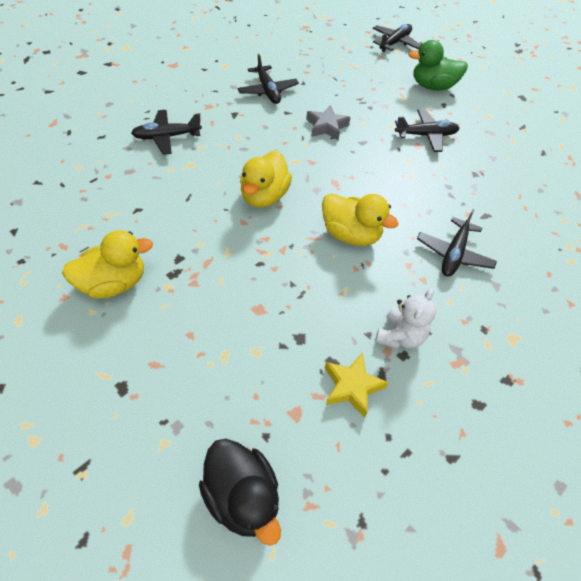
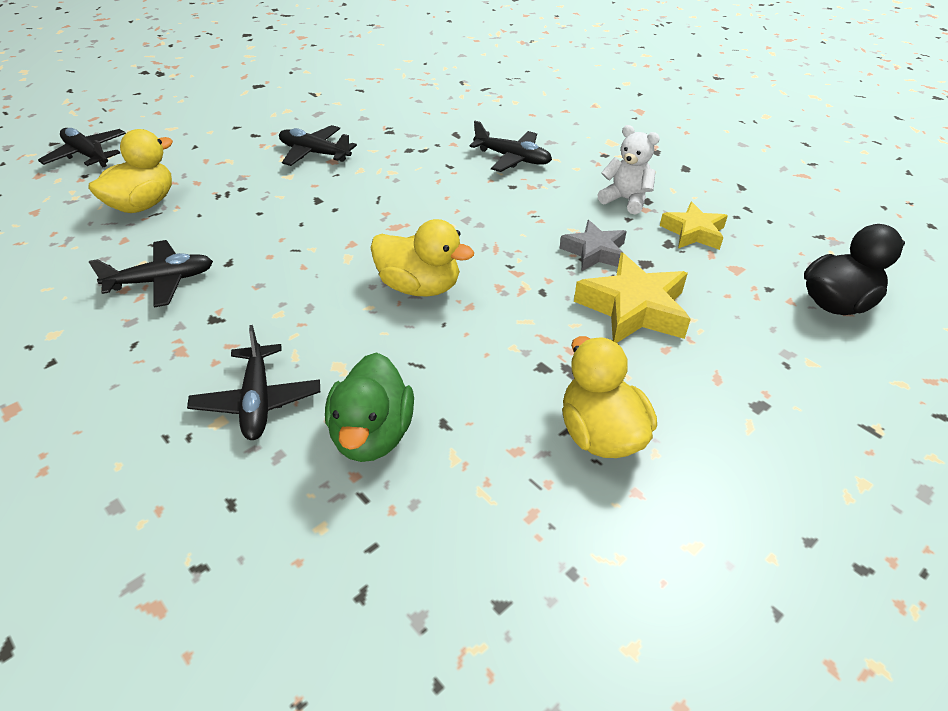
camera: 85 degrees left, 10 degrees down
(238, 320) = (633, 308): none -> yellow star
(326, 127) = (276, 227): grey star -> grey star (594, 252)
(351, 235) = (489, 220): yellow duck -> yellow duck (143, 205)
(426, 135) = (314, 153): black plane -> black plane turned 60 degrees counterclockwise
(432, 86) = (212, 138): green duck -> green duck (372, 435)

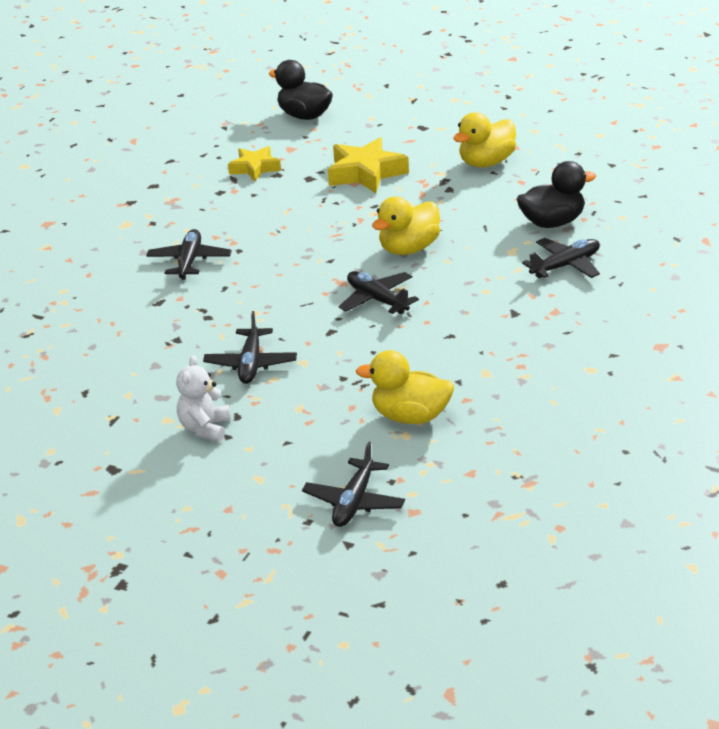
camera: 110 degrees left, 10 degrees down
(162, 281) = (497, 353): black plane -> black plane (377, 300)
(372, 435) = (552, 223): green duck -> black duck
(419, 287) = (409, 249): yellow duck -> yellow duck turned 135 degrees counterclockwise
(594, 252) = (311, 197): grey star -> none
(625, 200) = (226, 200): white teddy bear -> white teddy bear (205, 428)

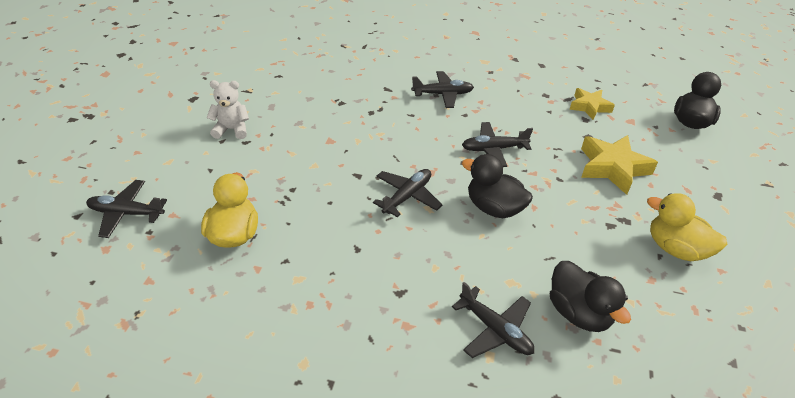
camera: 75 degrees right, 10 degrees up
(251, 364) = (310, 140): black plane -> black plane (494, 149)
(409, 249) = (493, 208): yellow duck -> black duck

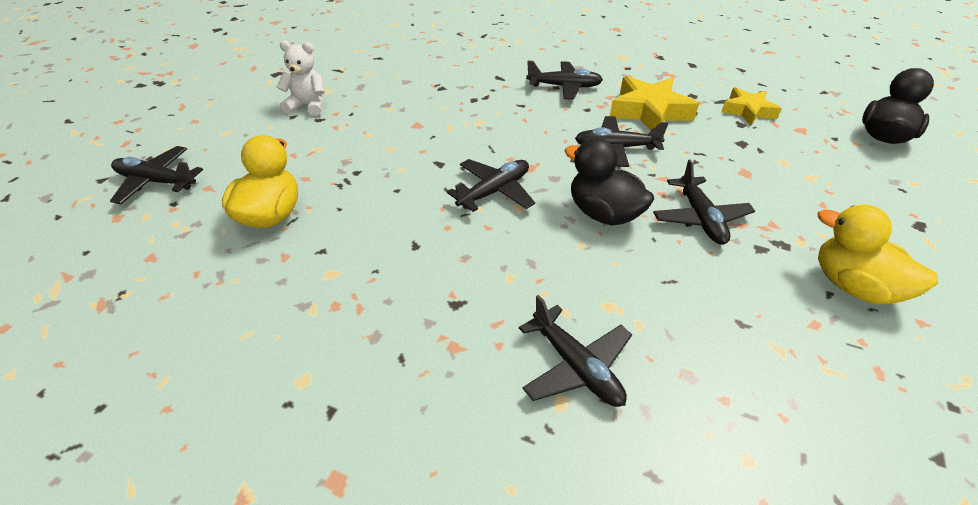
camera: 10 degrees right, 0 degrees up
(565, 205) = (700, 218): none -> black plane
(578, 313) = (700, 357): black duck -> none
(612, 168) = (771, 180): yellow star -> yellow star (649, 111)

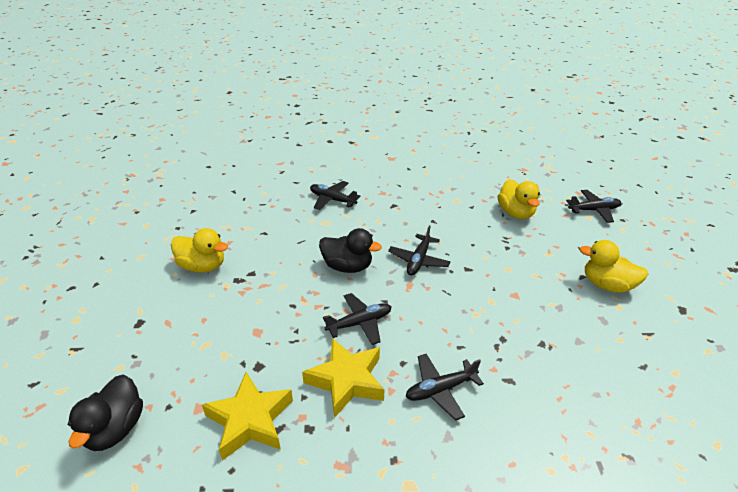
camera: 155 degrees right, 5 degrees down
(307, 106) = (606, 285): white teddy bear -> yellow duck
(700, 218) = (288, 282): black plane -> none
(748, 111) = (250, 420): yellow star -> yellow star, size x1.55

